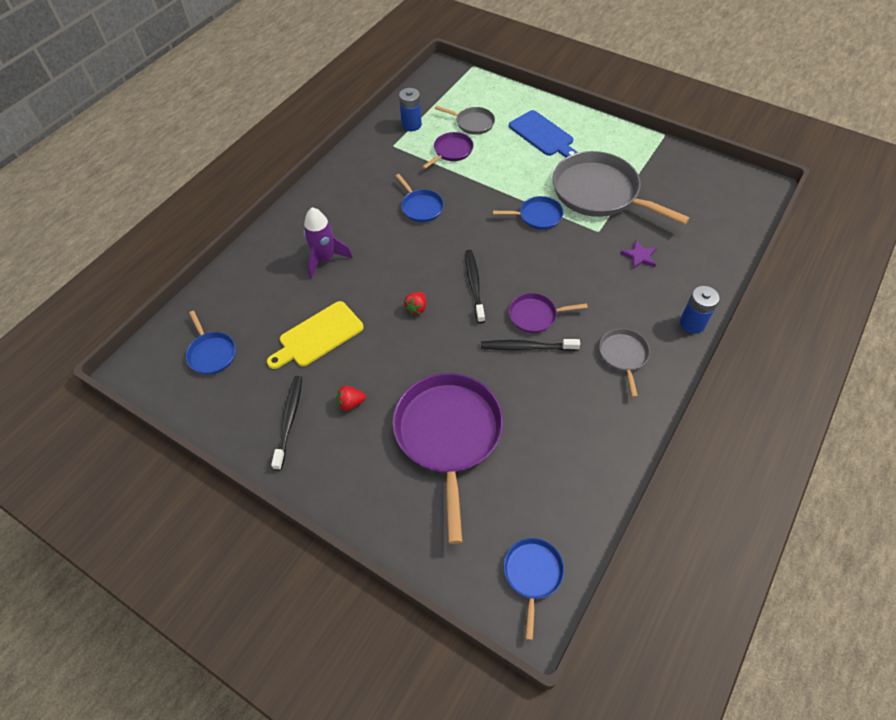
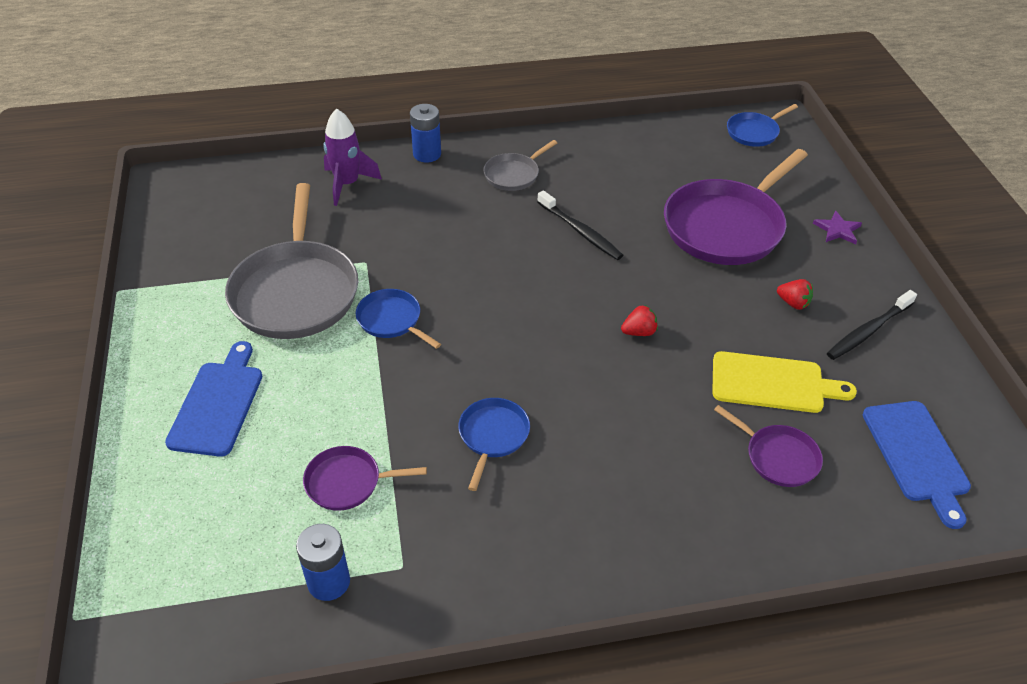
camera: 135 degrees left, 10 degrees down
(211, 353) = (917, 455): blue pan -> blue cutting board
(325, 259) = (683, 465): purple rocket -> purple rocket (347, 184)
(473, 123) = (255, 502): grey pan -> none
(474, 285) = (554, 309): black toothbrush -> none
(535, 315) = (537, 245): purple pan -> purple pan (778, 457)
(639, 256) = (373, 218): purple star -> purple star (837, 230)

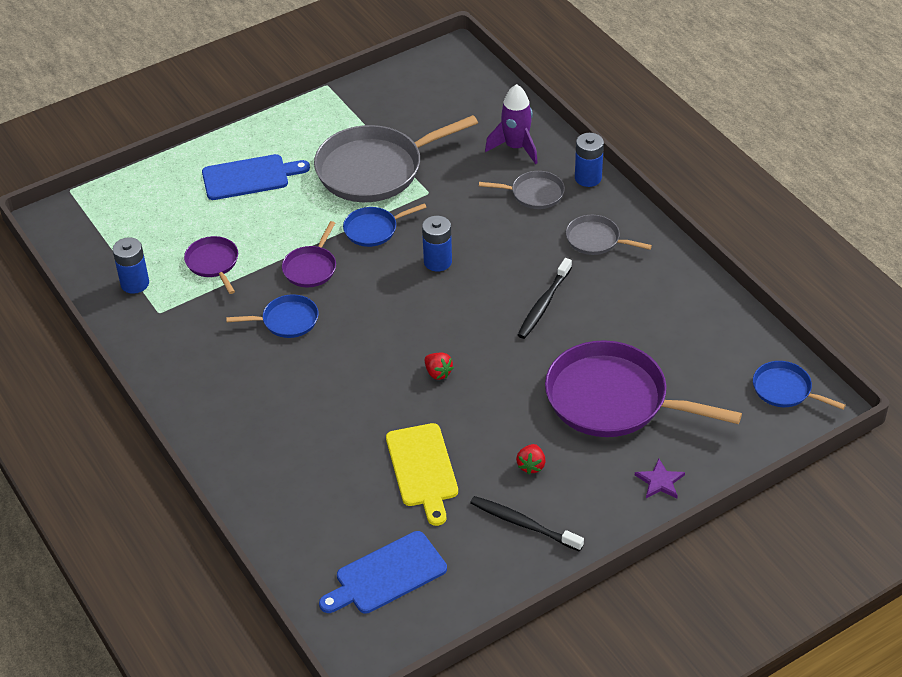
camera: 70 degrees right, 0 degrees up
(391, 320) = (373, 229): blue pan -> blue pan turned 135 degrees counterclockwise
(423, 192) = (534, 194): none -> grey pan
(475, 285) = (437, 262): none -> blue battery
(778, 457) = (342, 486): purple pan -> purple pan (311, 268)

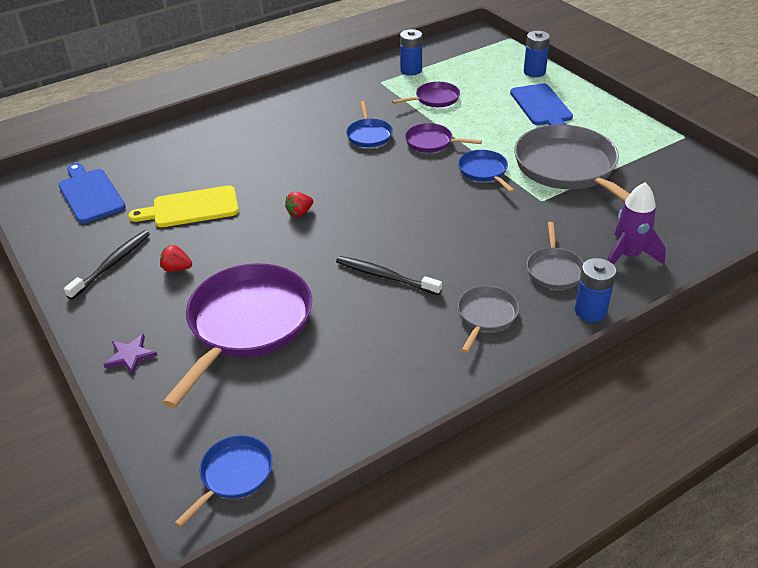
camera: 90 degrees right, 5 degrees down
(437, 262) = (443, 208): blue battery -> blue battery (534, 72)

